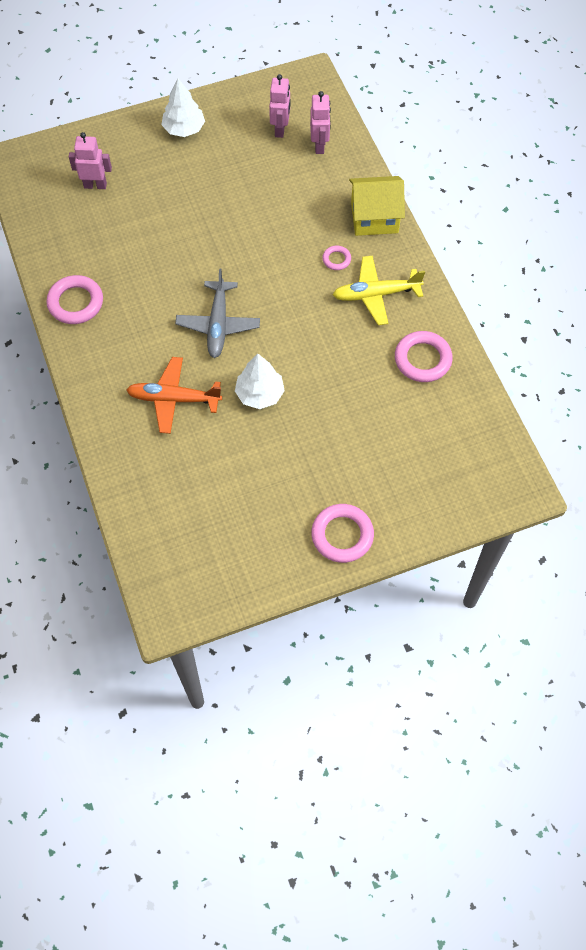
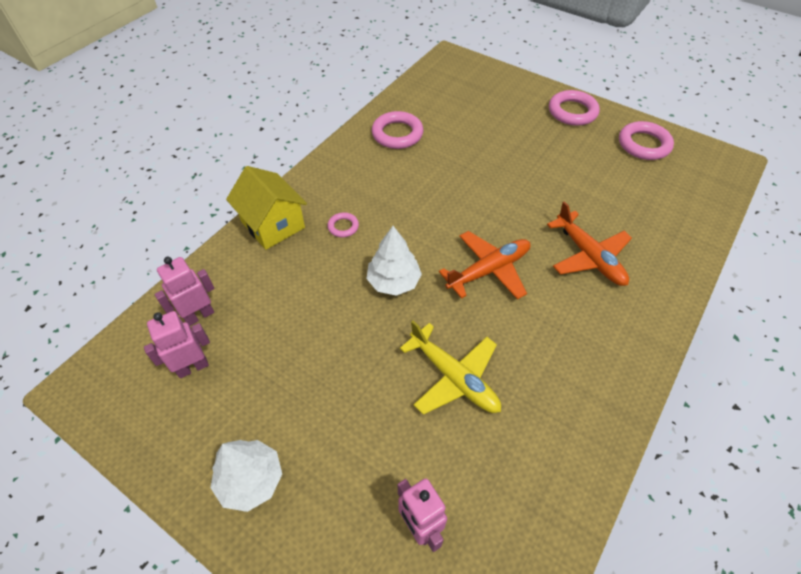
camera: 125 degrees left, 10 degrees down
(75, 303) = (587, 411): pink ring -> pink ring (643, 144)
(218, 324) = (488, 270): grey plane -> orange plane
(260, 394) = (522, 205): white tree -> white tree (393, 281)
(376, 294) = (359, 184): yellow plane -> yellow plane (453, 377)

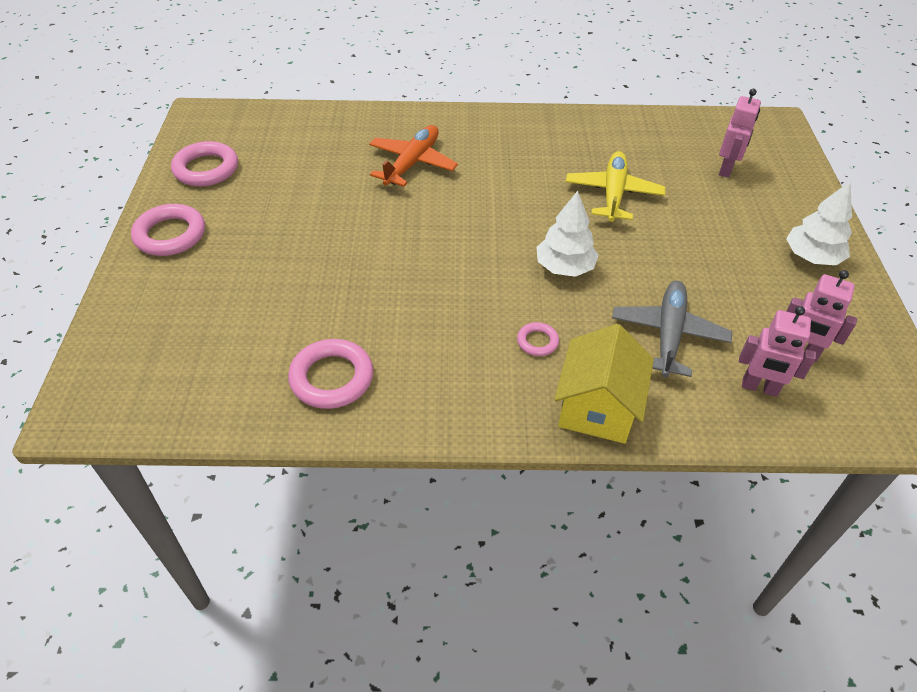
camera: 125 degrees left, 5 degrees down
(283, 298) = (668, 334): none -> grey plane
(488, 270) = (488, 213): orange plane -> none

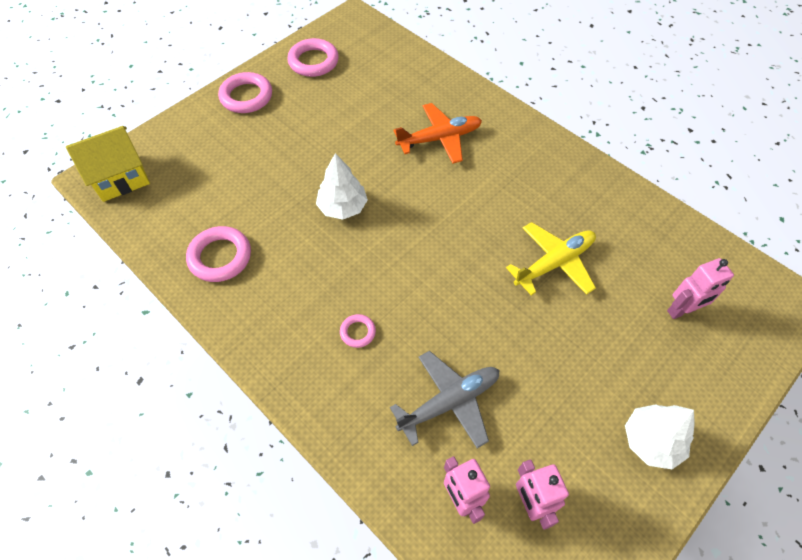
camera: 45 degrees right, 10 degrees up
(564, 267) = (443, 293): white tree -> white tree (342, 207)
(597, 408) = (336, 409): yellow house -> yellow house (120, 177)

